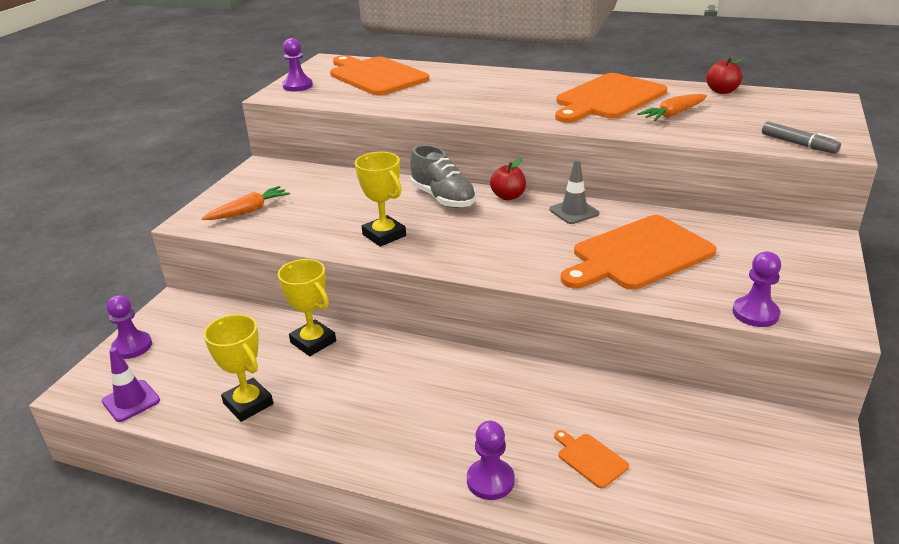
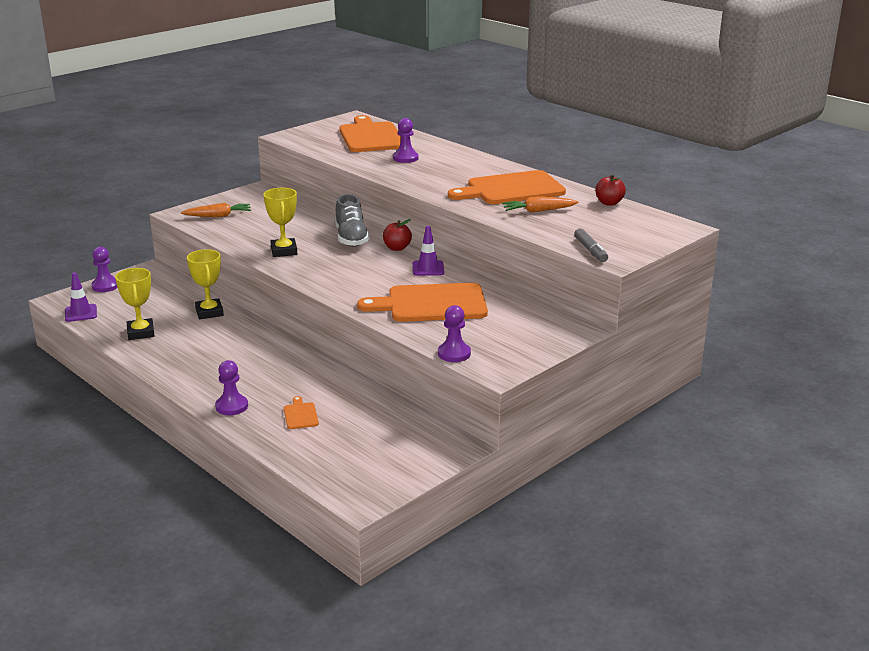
camera: 25 degrees right, 5 degrees down
(298, 86) = (307, 133): purple pawn -> purple pawn (405, 158)
(574, 212) = (428, 268): grey traffic cone -> purple traffic cone

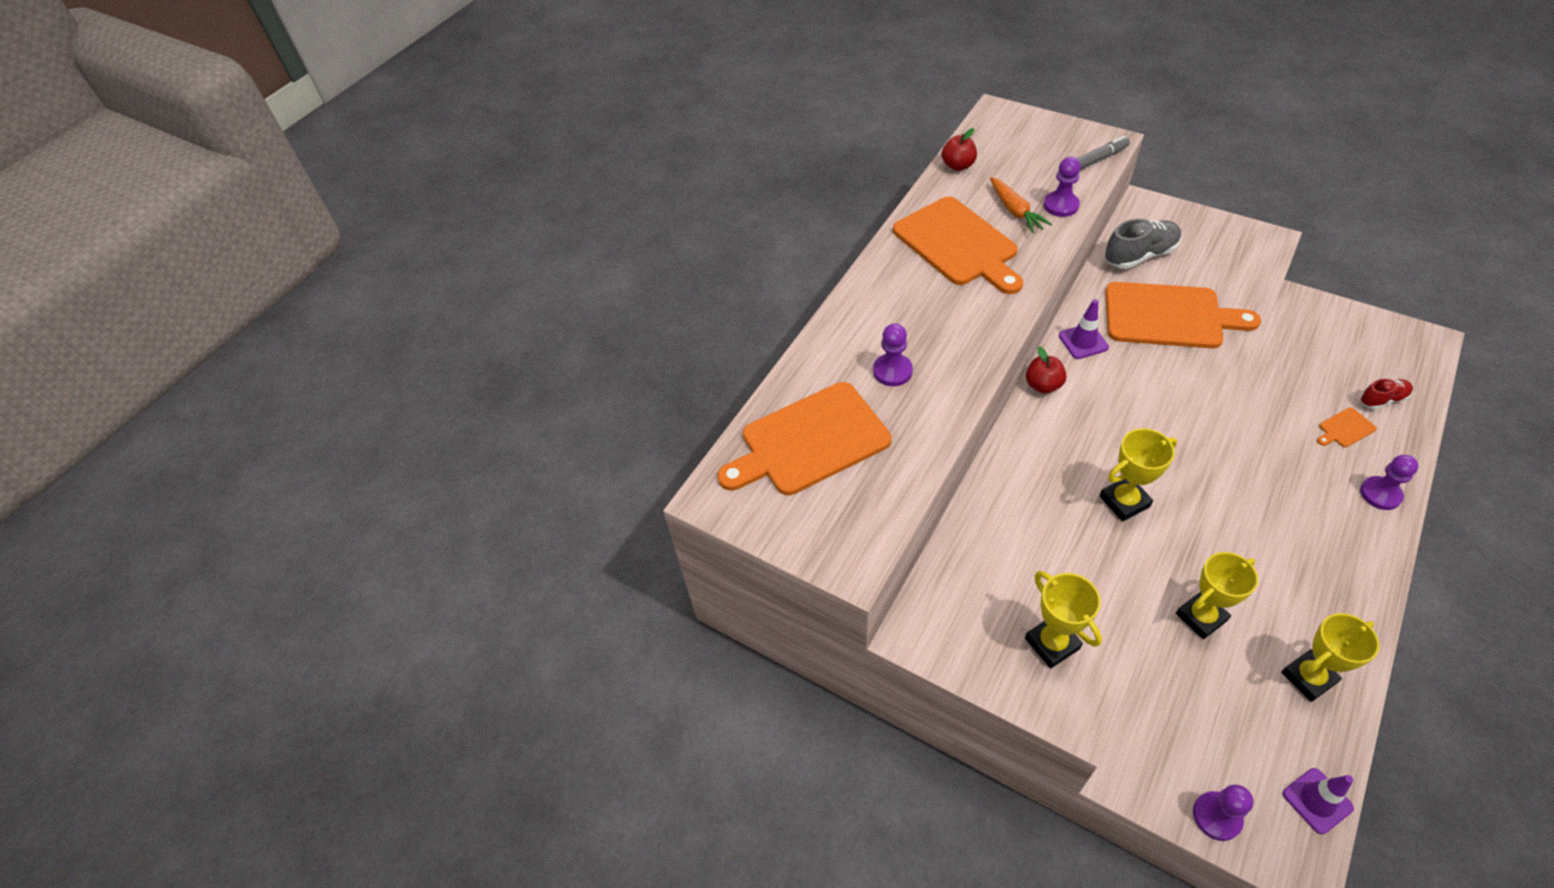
camera: 100 degrees left, 25 degrees up
(218, 216) = (1052, 643): orange carrot -> yellow trophy
(314, 444) = (1382, 399): none -> red shoe
(351, 238) = (1040, 440): grey shoe -> grey shoe (1140, 255)
(431, 304) = (1169, 316): orange cutting board -> orange cutting board turned 60 degrees counterclockwise
(454, 354) = (1259, 274): purple pawn -> purple pawn (1061, 205)

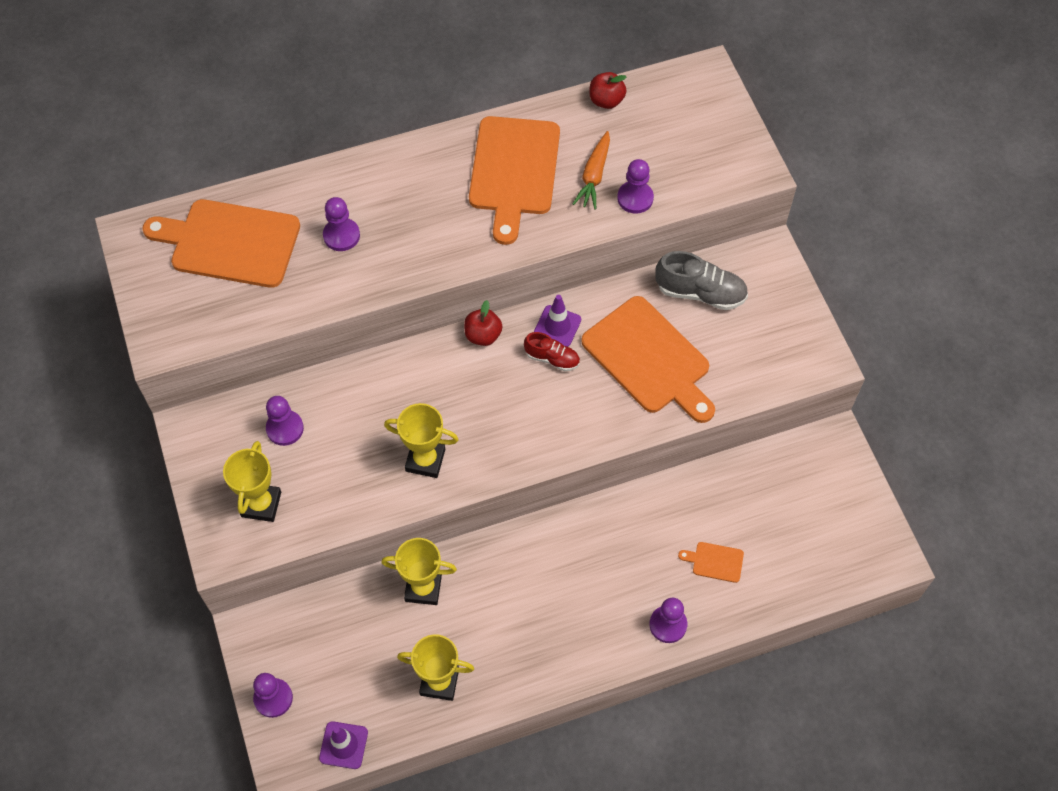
camera: 35 degrees right, 10 degrees up
(991, 568) = (285, 428): none -> purple pawn
(1099, 159) = (724, 180): grey marker -> none
(1382, 399) = (778, 567): red shoe -> red shoe (552, 358)

